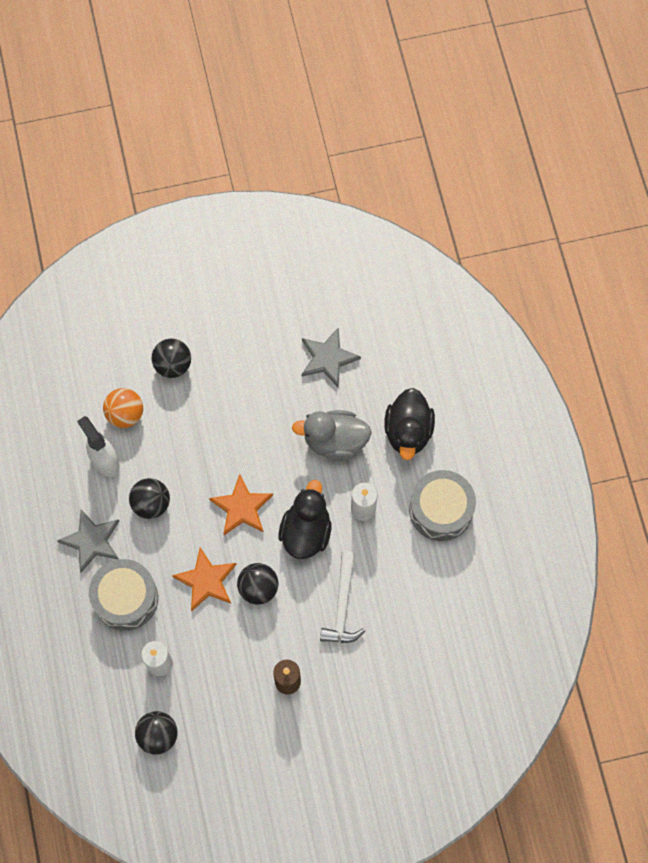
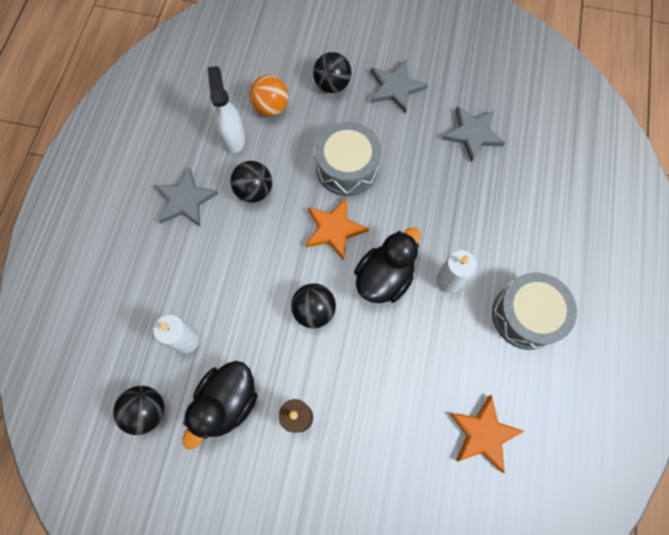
camera: 25 degrees right, 0 degrees up
(126, 598) = (187, 264): grey drum -> grey drum (347, 167)
(206, 581) = (268, 281): orange star -> orange star (483, 434)
(235, 341) = (395, 88): none -> grey star
(335, 441) = (448, 207): grey duck -> none
(342, 605) = (388, 365): white hammer -> none
(408, 431) = (522, 228): black duck -> black duck (227, 402)

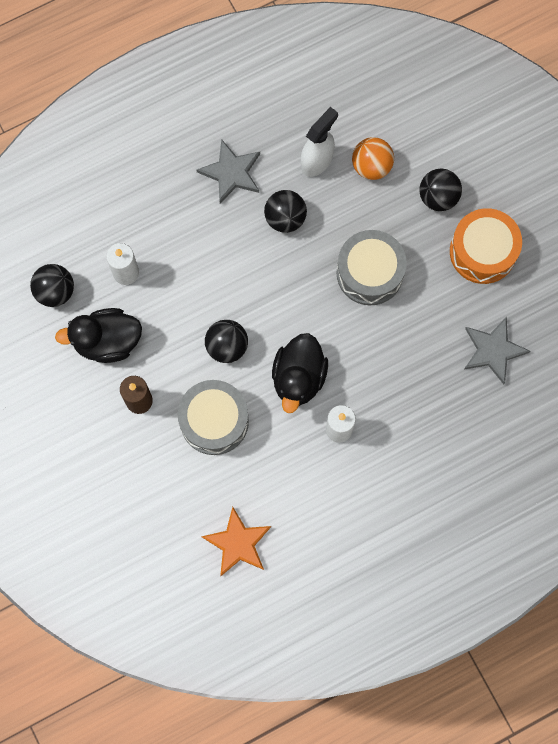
camera: 50 degrees right, 5 degrees up
(334, 229) = (306, 307): orange star -> none
(384, 278) = (298, 378): black duck -> black duck turned 105 degrees clockwise
(395, 88) = (482, 251): grey star -> orange drum
(526, 315) = (360, 510): grey drum -> grey drum (214, 421)

